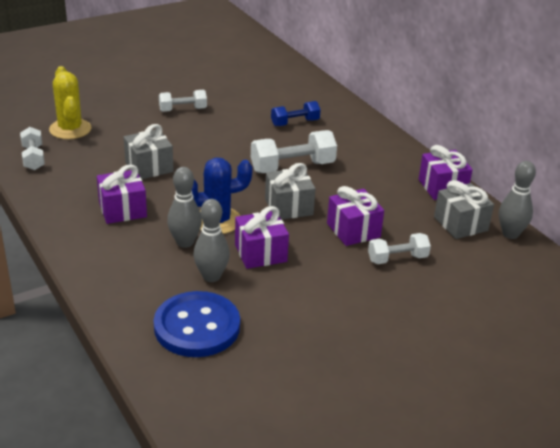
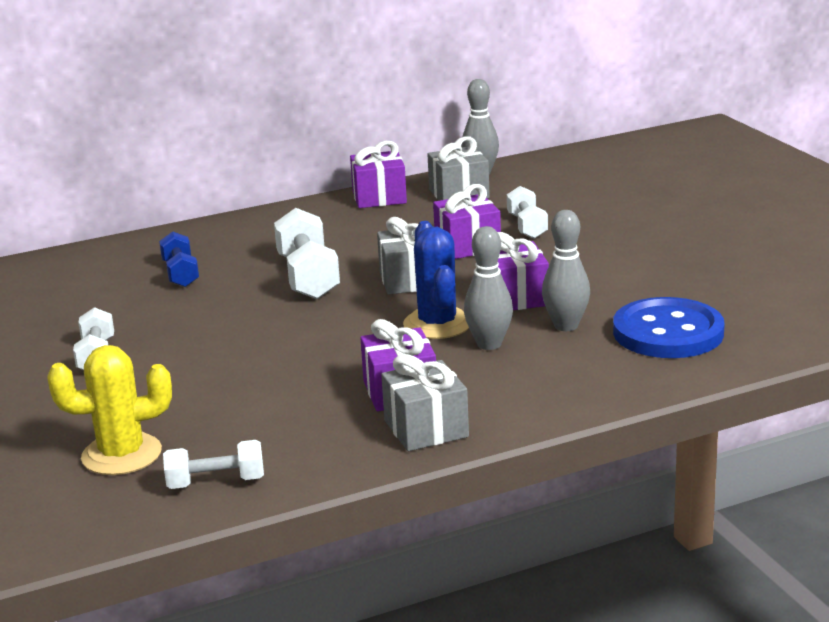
camera: 80 degrees left, 10 degrees down
(149, 167) = (279, 377): grey gift -> grey gift (426, 429)

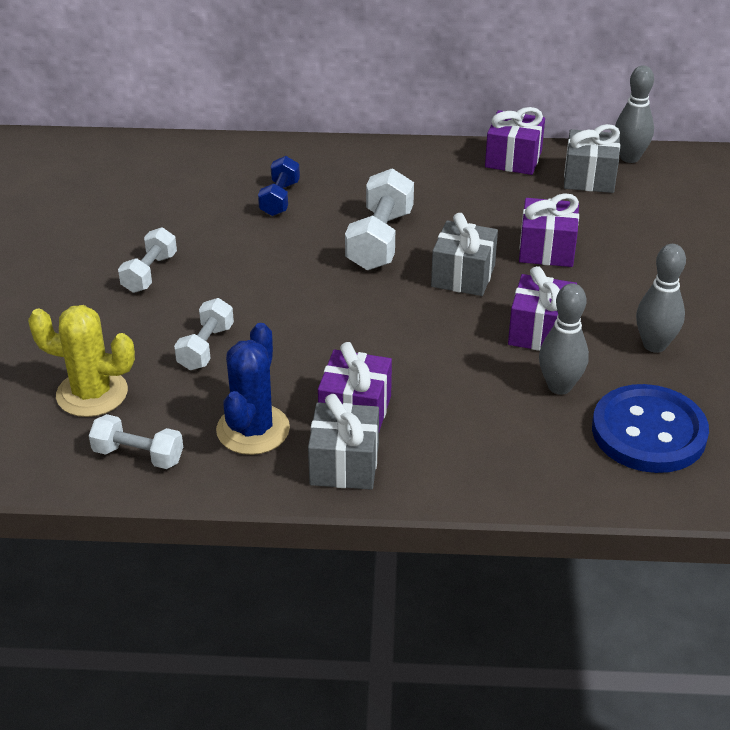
camera: 25 degrees right, 15 degrees up
(437, 324) = (447, 340): blue cactus -> blue cactus (253, 430)
(489, 344) = (473, 383): grey bowling pin -> grey bowling pin (654, 345)
(527, 226) = (620, 243): white dumbbell -> white dumbbell (206, 347)

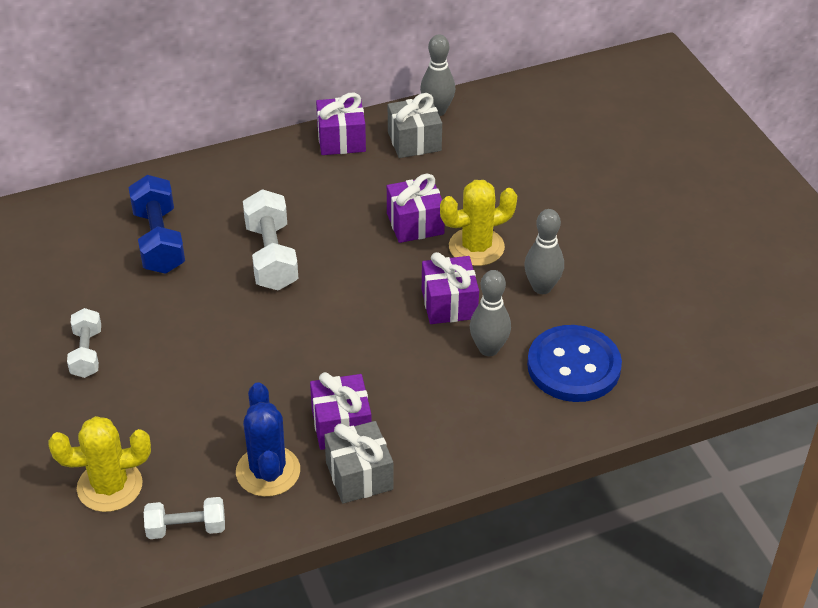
camera: 25 degrees left, 5 degrees up
(206, 347) = (182, 409): white dumbbell -> none
(280, 198) = (159, 241): blue dumbbell -> blue dumbbell, size x1.60
(463, 276) = (360, 270): grey gift -> none
(601, 288) = (476, 247): none -> yellow cactus

